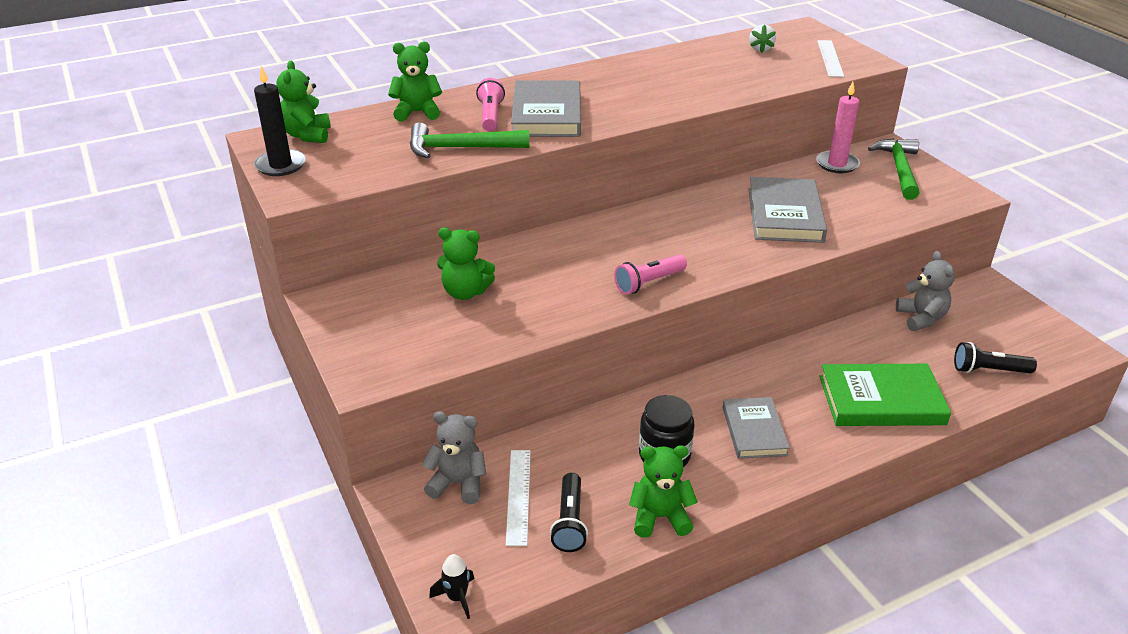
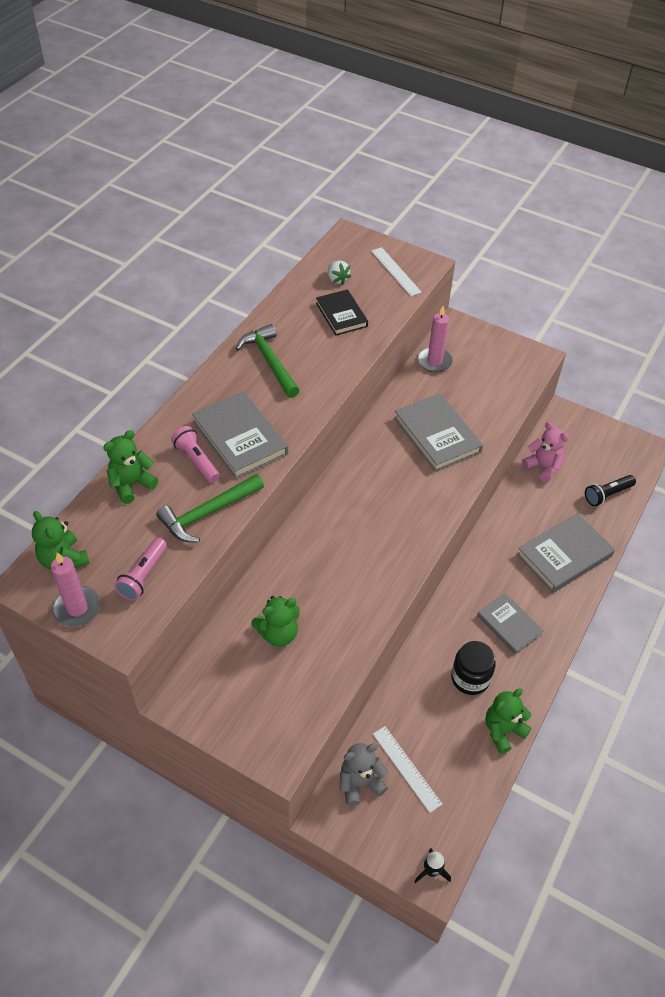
camera: 35 degrees left, 15 degrees up
(281, 165) = (77, 608): black candle -> pink candle
(569, 522) = (453, 769): black flashlight -> none
(648, 282) = (397, 554): pink flashlight -> pink flashlight (143, 575)
(739, 70) = (341, 315): none -> black book
(881, 400) = (564, 555): green book -> grey book
(899, 169) = (478, 348): green hammer -> green hammer (269, 361)
(921, 318) = (543, 467): grey teddy bear -> pink teddy bear

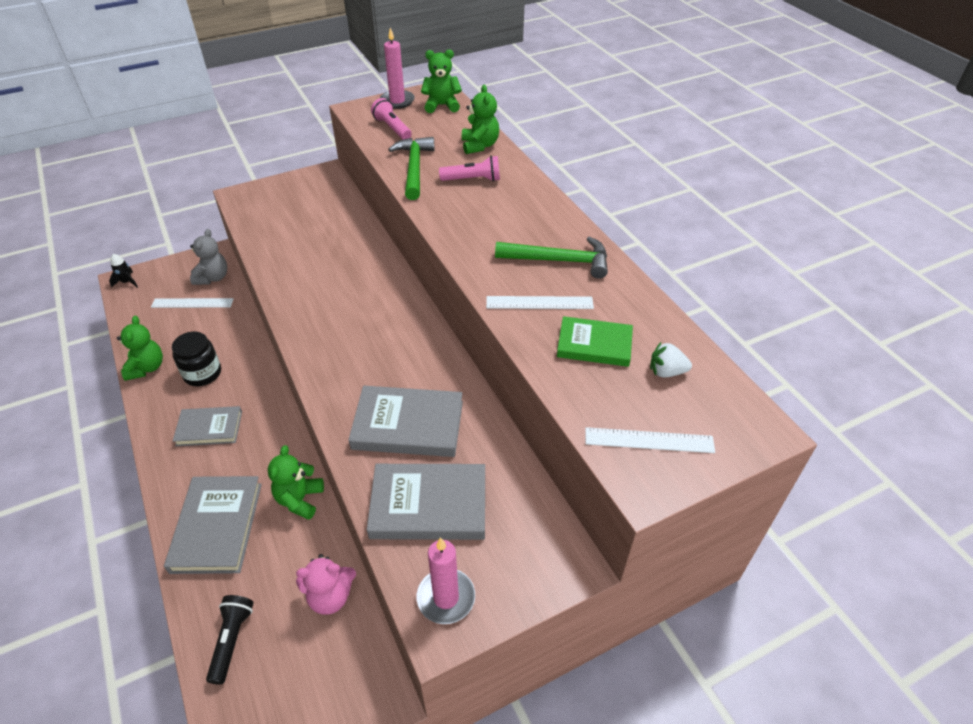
camera: 125 degrees right, 5 degrees down
(240, 438) = (475, 208): grey book -> grey book (429, 505)
(278, 633) = (320, 228): green teddy bear -> green teddy bear (299, 499)
(324, 353) = (539, 303): none -> white ruler
(341, 315) = (594, 345): black book -> green book
(434, 361) = (521, 493): pink candle -> pink candle (446, 598)

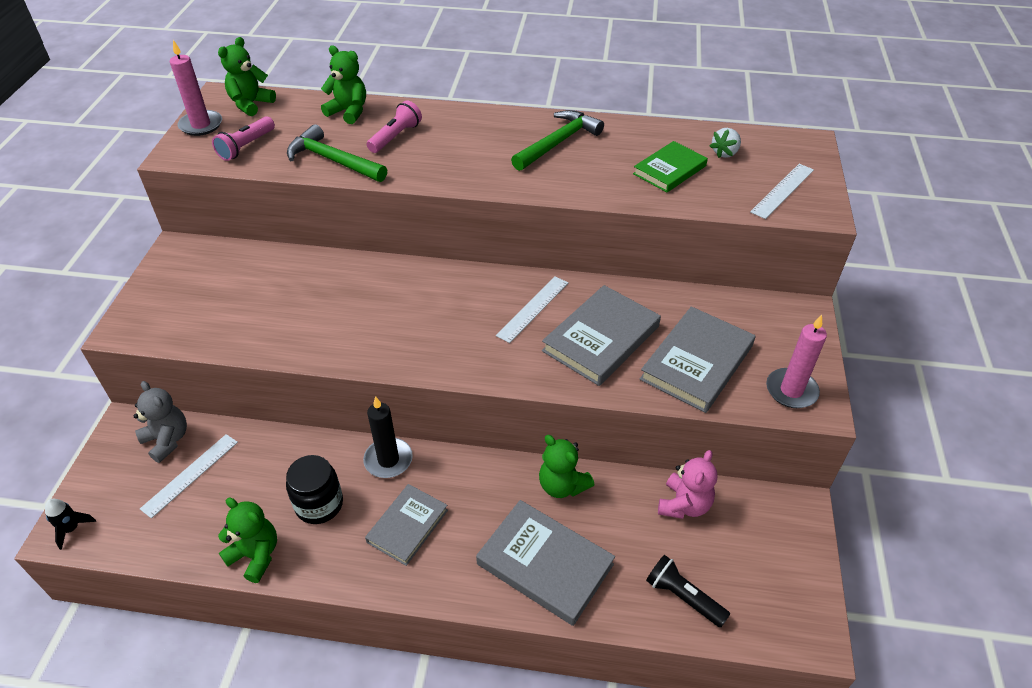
camera: 55 degrees left, 0 degrees up
(261, 386) = (388, 460): none -> black candle
(392, 128) = (246, 146): pink flashlight -> pink flashlight turned 60 degrees counterclockwise
(539, 303) = (598, 174): white ruler -> white ruler (533, 309)

